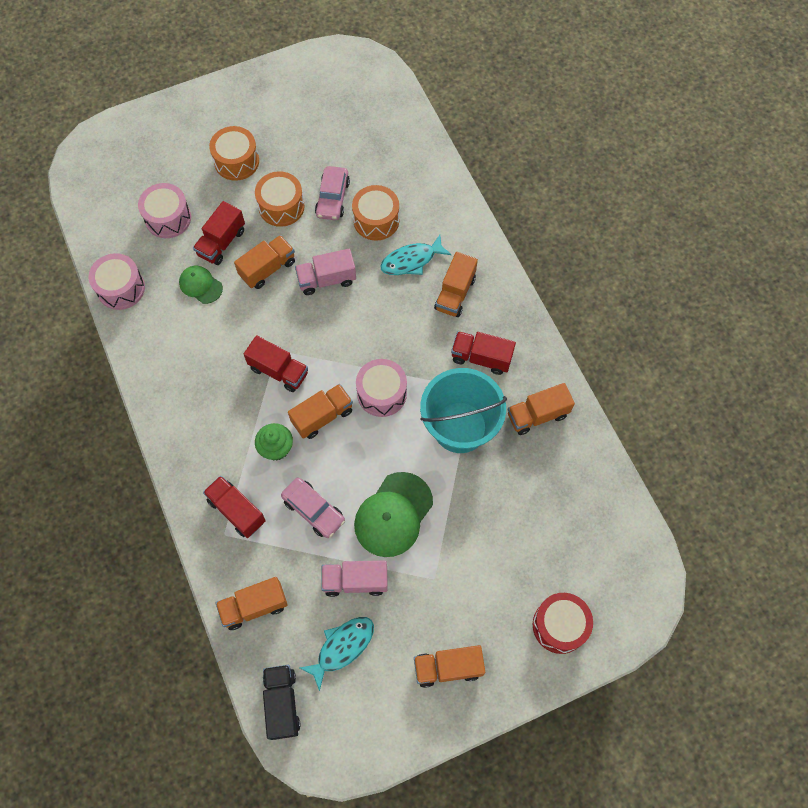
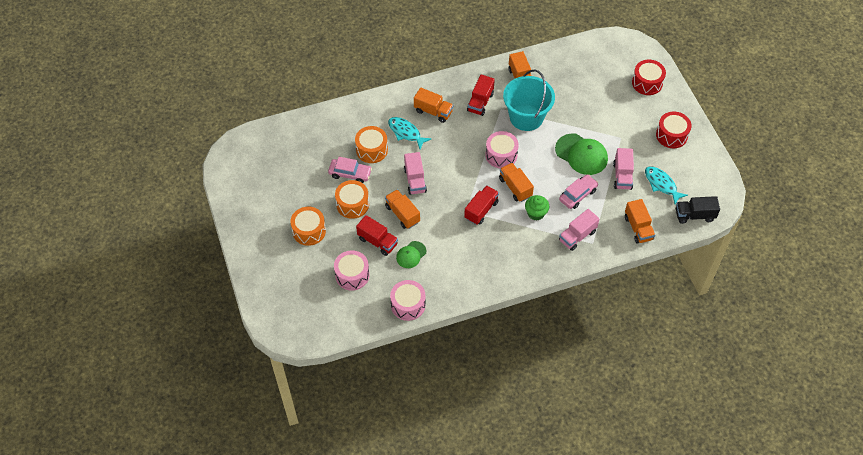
camera: 85 degrees left, 10 degrees down
(237, 511) = (577, 236): red truck -> pink truck
(411, 260) = (406, 132): turquoise fish -> turquoise fish turned 150 degrees clockwise
(448, 667) = (671, 135): orange truck -> red drum

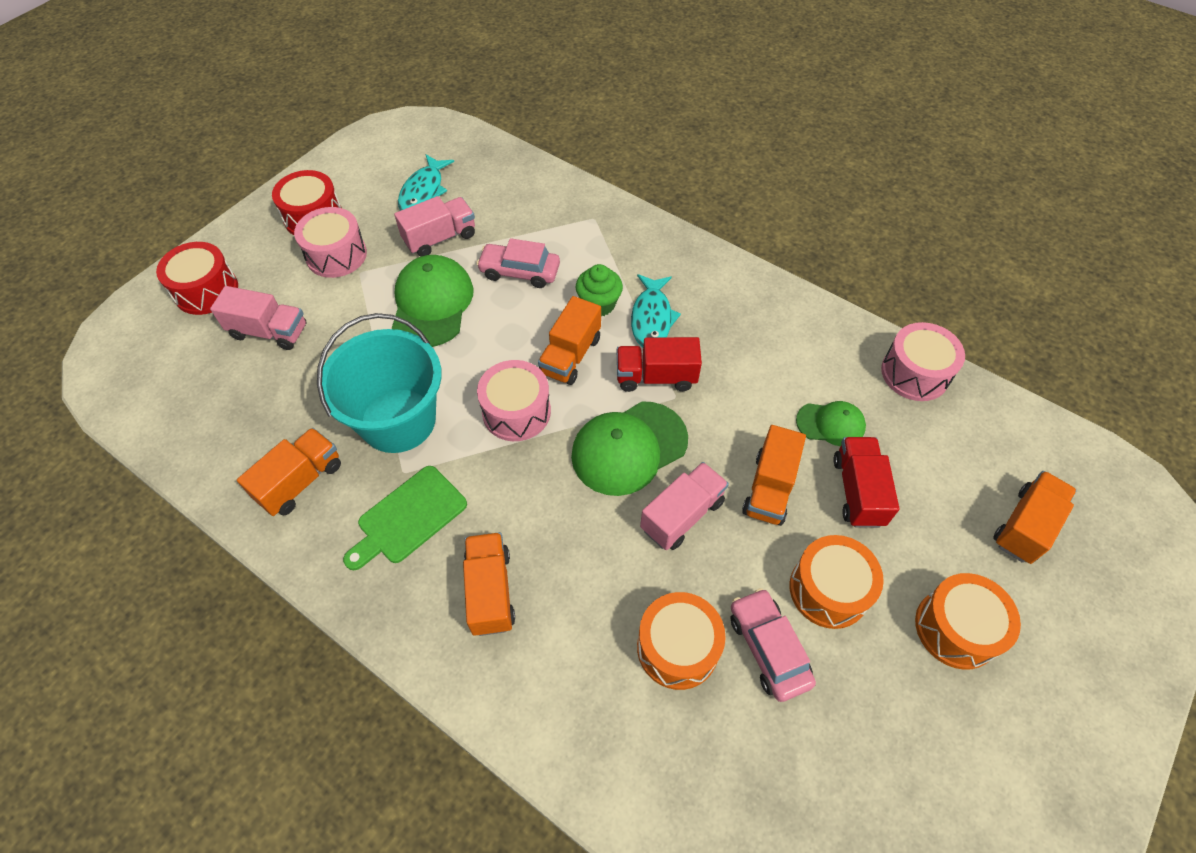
camera: 125 degrees left, 0 degrees up
(352, 275) = (955, 486): pink drum -> pink drum (336, 255)
(406, 132) = (583, 609): turquoise fish -> turquoise fish (652, 318)
(455, 181) = (629, 448): none -> green cap
(480, 102) = (408, 517): red truck -> green cutting board
(577, 236) = (597, 239): pink truck -> pink truck (269, 332)
(638, 228) = (525, 184): orange truck -> orange truck (1025, 526)
(694, 215) = (455, 141): black truck -> none

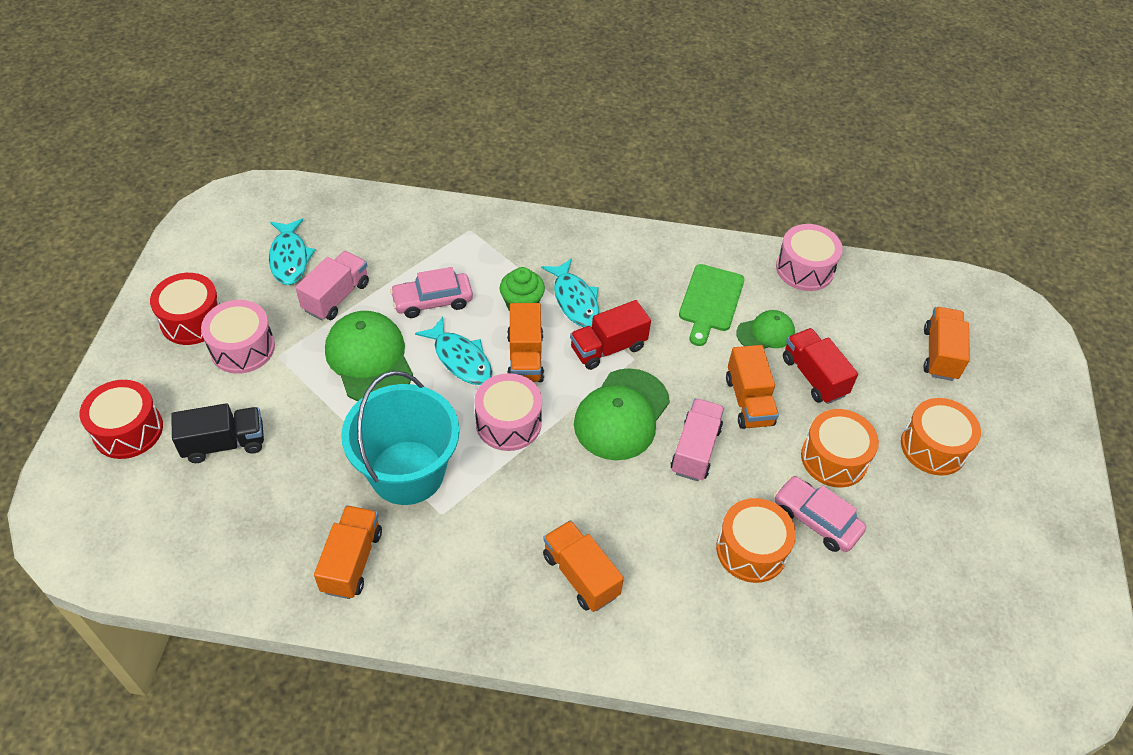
camera: 30 degrees left, 5 degrees down
(269, 332) = (224, 443): pink truck -> black truck
(408, 517) = (472, 548): green cutting board -> green cutting board (710, 301)
(511, 334) = (460, 359): none -> turquoise fish

